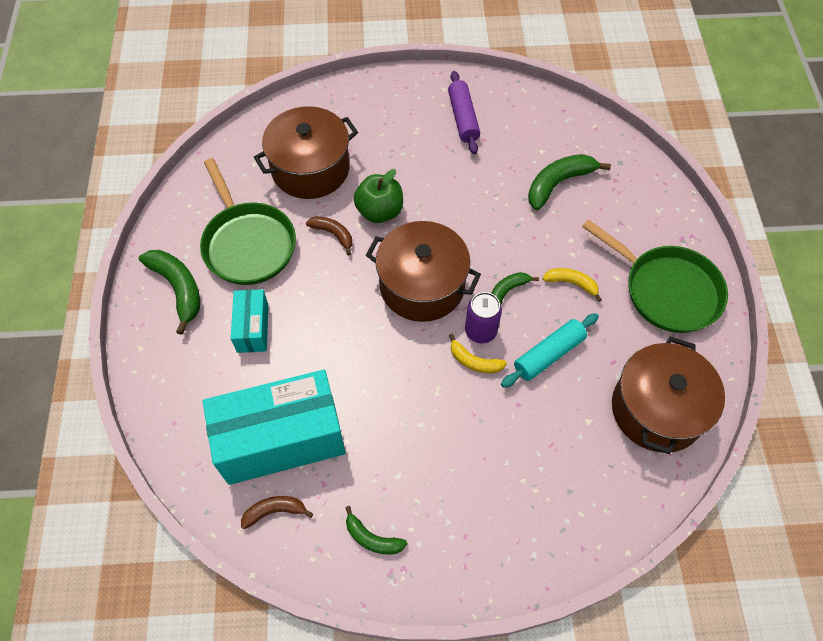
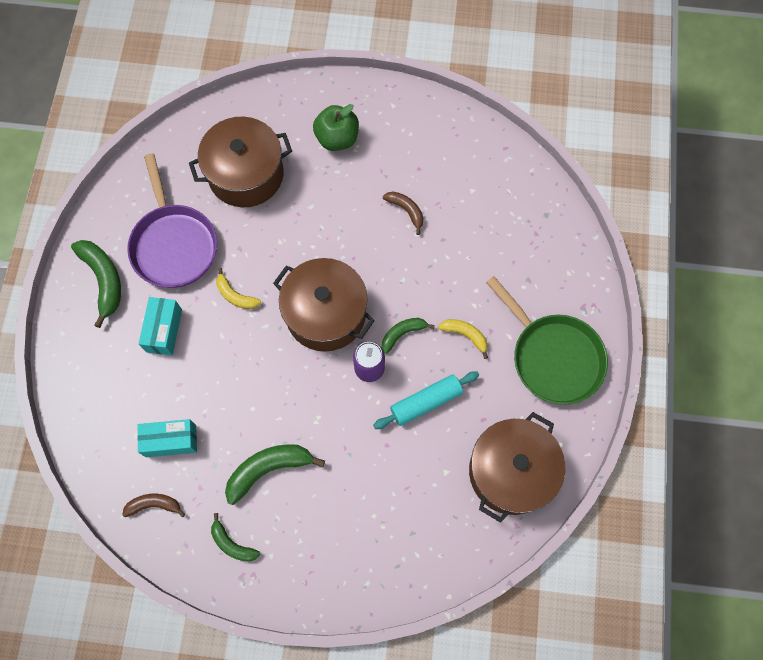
camera: 10 degrees right, 10 degrees up
(247, 244) = (173, 244): green pan -> purple pan
(281, 439) = (171, 441): turquoise box -> turquoise box, size x0.49
(333, 234) = (254, 248): brown banana -> brown banana (406, 211)
(379, 211) = (302, 230): green apple -> green apple (337, 138)
(463, 118) = (404, 141): purple rolling pin -> none
(474, 361) = (356, 397): yellow banana -> yellow banana (235, 295)
(558, 183) = (479, 228): green banana -> green banana (268, 469)

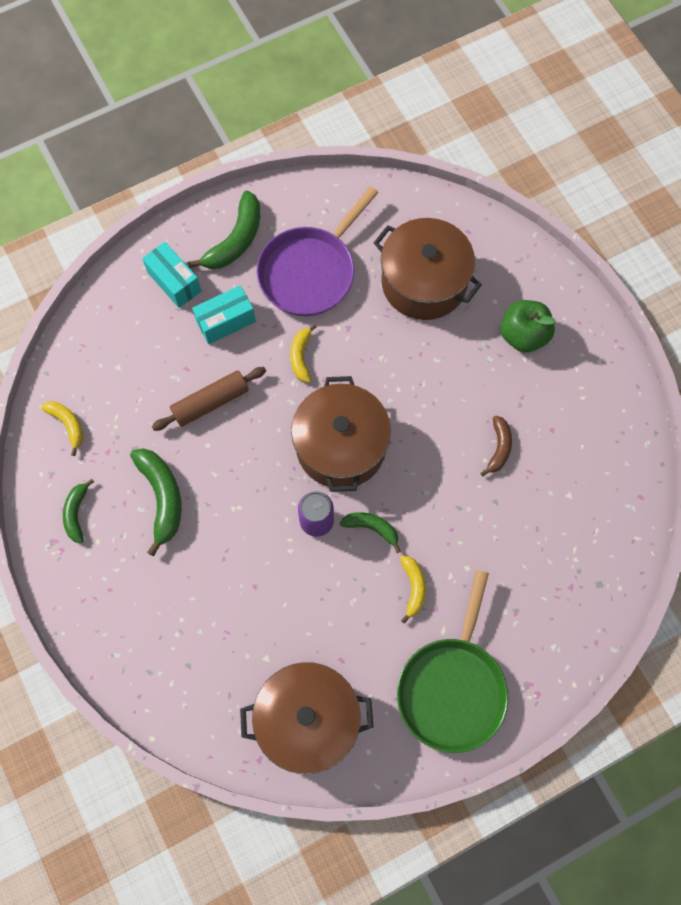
camera: 55 degrees right, 0 degrees up
(154, 505) = (68, 425): brown banana -> yellow banana
(171, 441) = (132, 398): turquoise box -> turquoise box (174, 282)
(220, 384) = (210, 402): none -> brown rolling pin
(268, 469) = (162, 498): green banana -> green banana turned 45 degrees clockwise
(426, 402) = (320, 595): turquoise rolling pin -> none

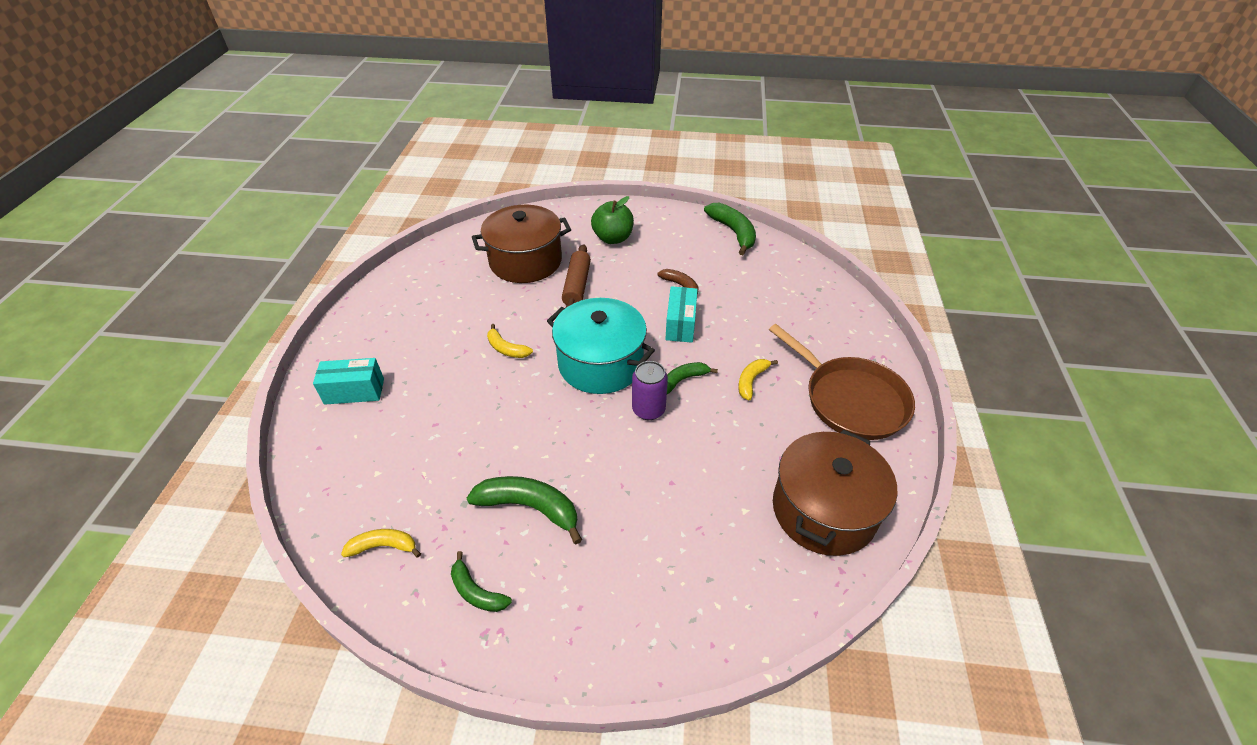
camera: 55 degrees left, 25 degrees down
(210, 402) = (481, 424): brown rolling pin -> brown rolling pin (577, 286)
(226, 321) = (426, 377): turquoise box -> turquoise box (680, 324)
(235, 240) = (371, 336): green banana -> green banana (733, 232)
(310, 271) = (448, 310): purple pan -> none
(341, 446) = (600, 363): brown pot -> turquoise pot
(413, 588) = (751, 381): yellow banana -> yellow banana turned 90 degrees counterclockwise
(452, 688) = (850, 400): green pan -> brown pan

